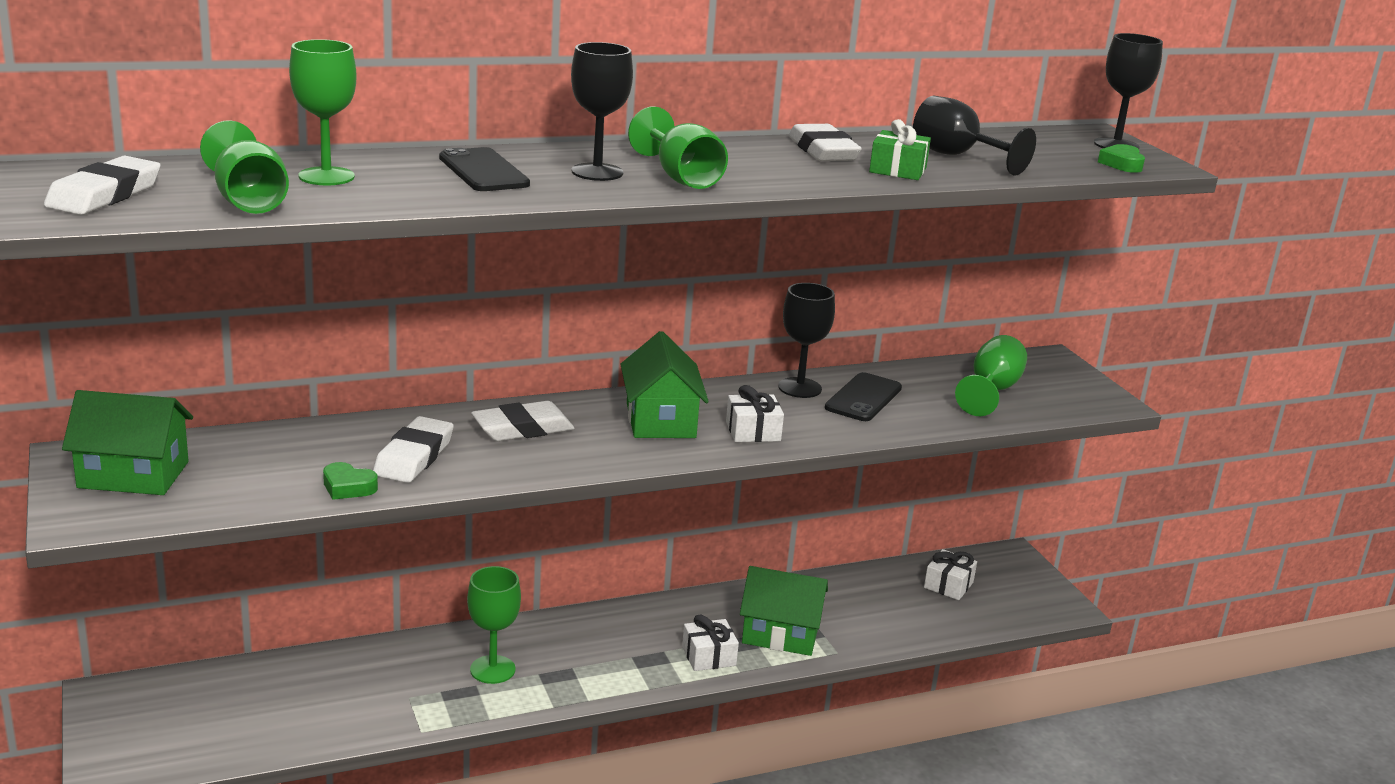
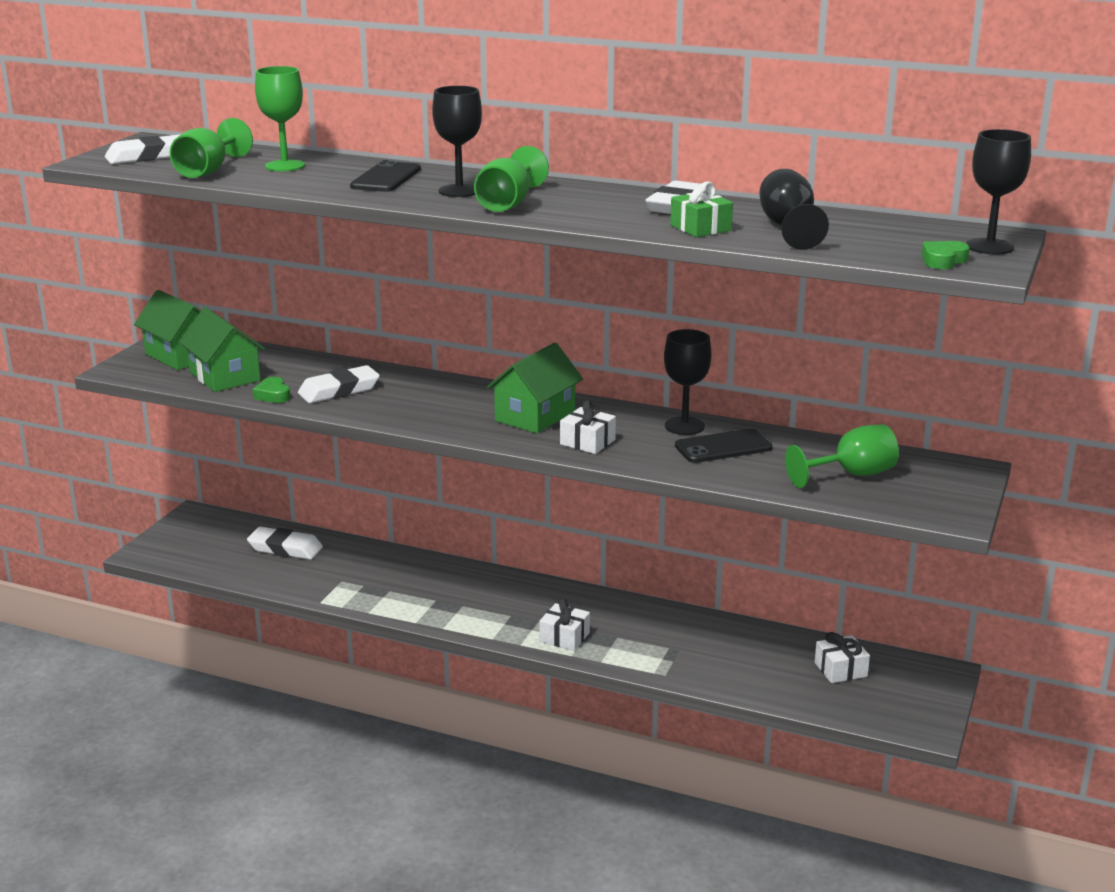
camera: 45 degrees right, 0 degrees up
(492, 669) = (412, 586): green goblet -> none
(522, 428) = (434, 394): white eraser -> white eraser (285, 548)
(780, 634) = (641, 645): green house -> green house (224, 376)

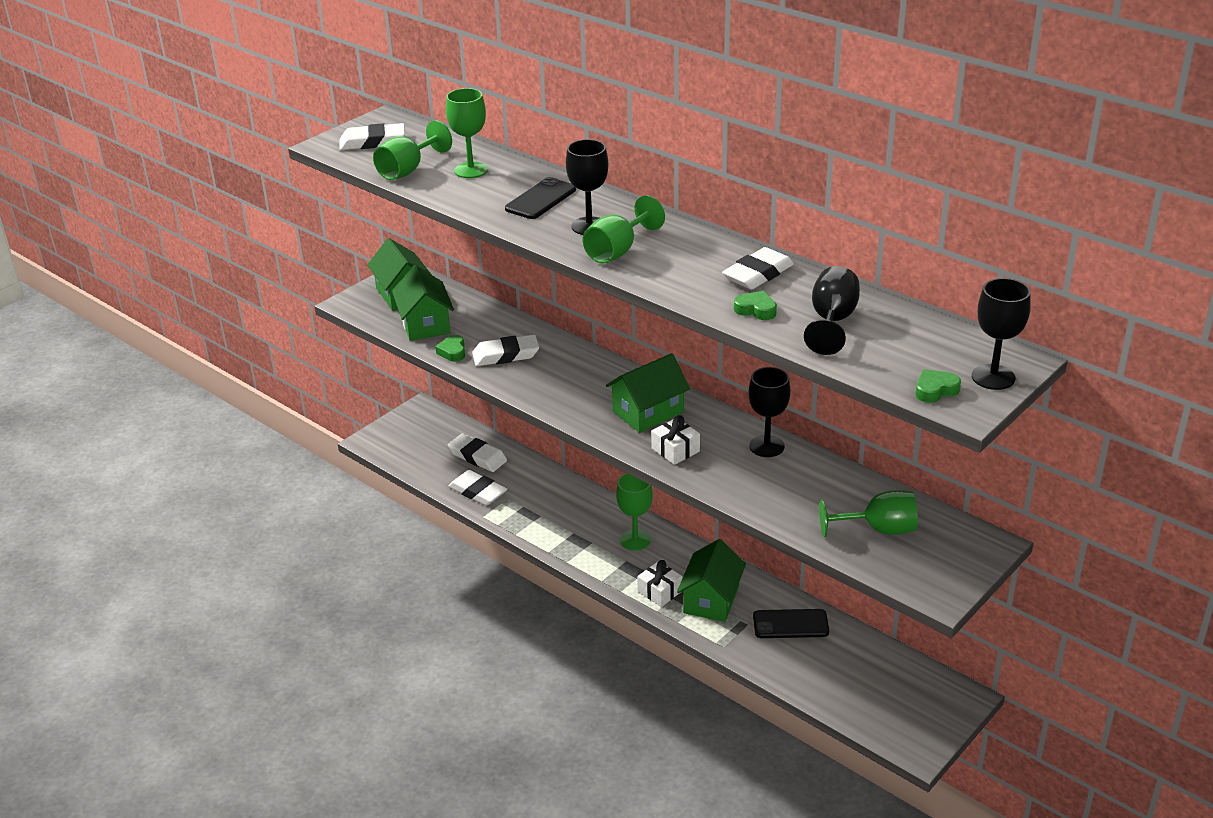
camera: 20 degrees right, 10 degrees up
(302, 580) = (478, 492): none -> white eraser
(510, 595) = (635, 540): none -> green goblet
(626, 634) = (711, 599): none -> green house
(700, 228) = (756, 310): green gift -> green heart
(723, 447) = (786, 477): black phone -> black phone (790, 624)
(840, 669) = (875, 674): white gift -> none

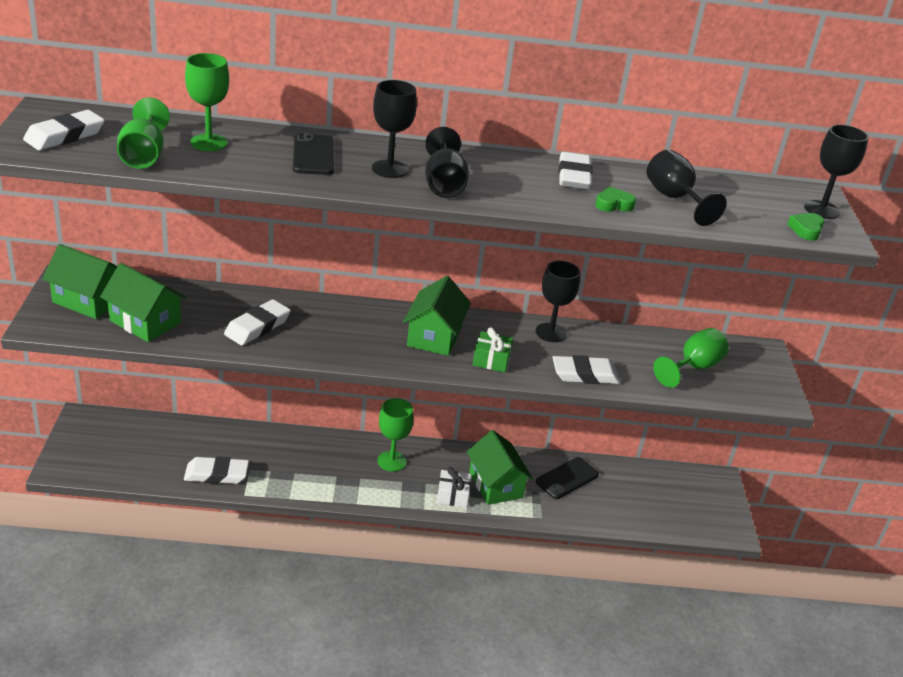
camera: 45 degrees left, 0 degrees up
(452, 352) = (203, 339): green heart -> none
(477, 456) = (184, 443): white eraser -> white eraser (585, 374)
(618, 251) = (444, 184): green goblet -> black goblet
(675, 450) = (491, 360): white gift -> green gift

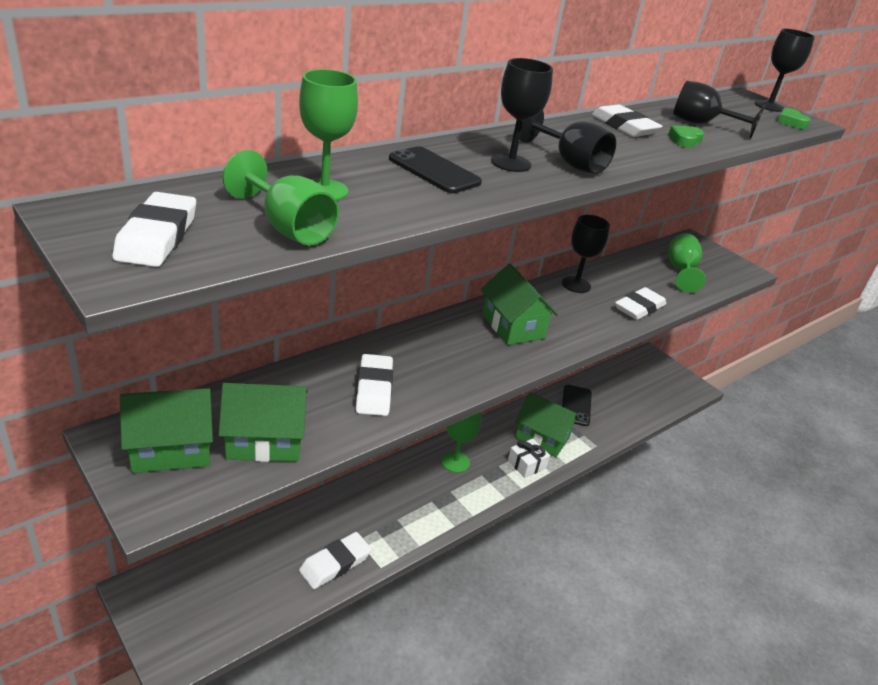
camera: 40 degrees left, 0 degrees up
(491, 360) = (574, 326): green gift -> none

